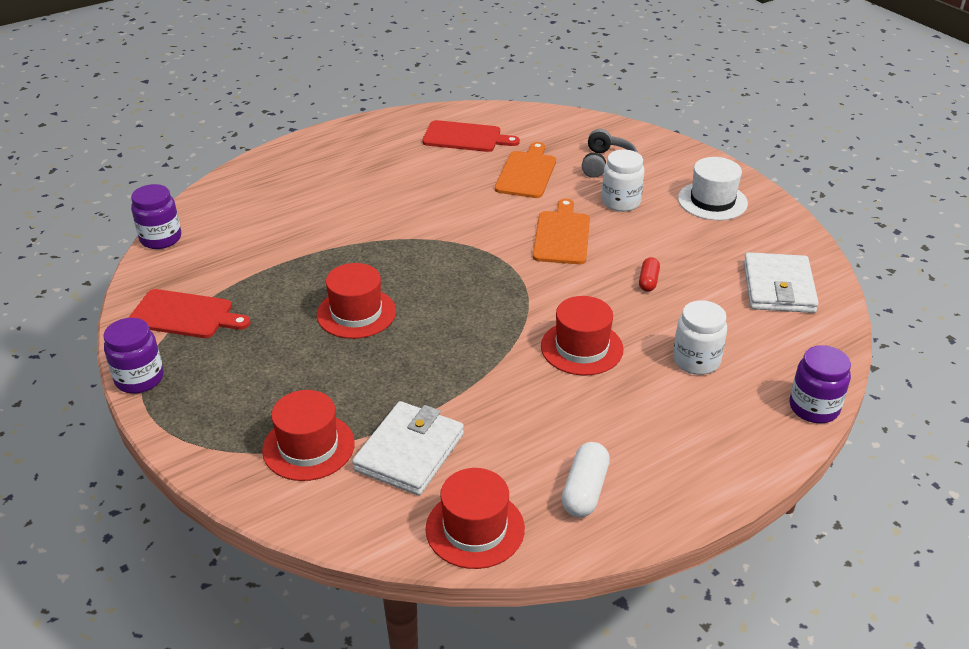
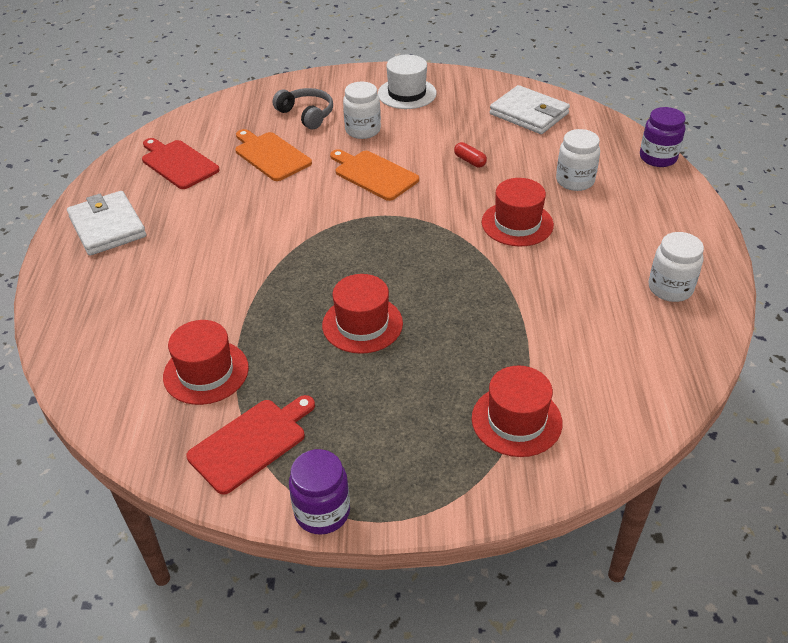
camera: 55 degrees left, 5 degrees up
(161, 239) = (97, 419): purple jar -> none
(409, 452) = (567, 361): white wallet -> white wallet (107, 227)
(465, 137) = (178, 163): red cutting board -> red cutting board turned 90 degrees counterclockwise
(475, 529) = (675, 359): red hat -> red hat (206, 372)
(584, 490) = (670, 288): white capsule -> white jar

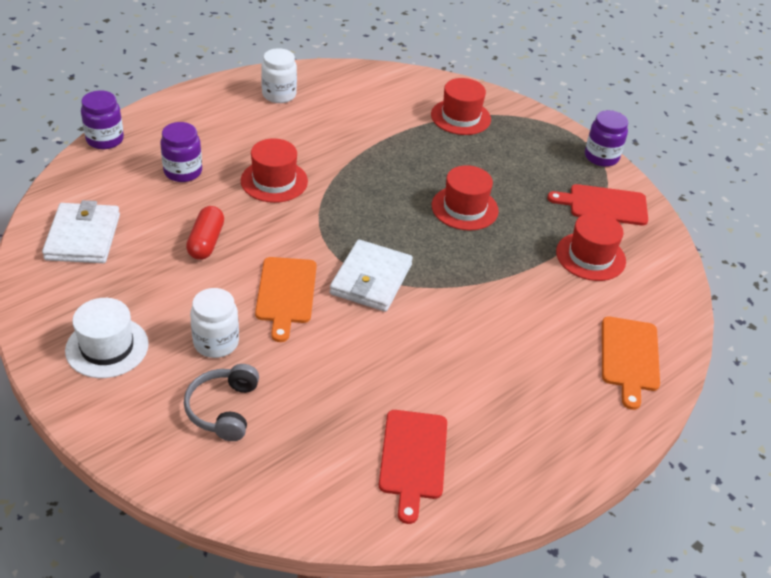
camera: 135 degrees left, 0 degrees up
(107, 227) = (550, 434): white wallet -> white wallet (371, 279)
(271, 155) = (326, 388): orange cutting board -> orange cutting board (629, 357)
(469, 161) = (206, 242): red capsule -> red capsule, size x1.58
(575, 181) = (183, 172): white jar -> purple jar

